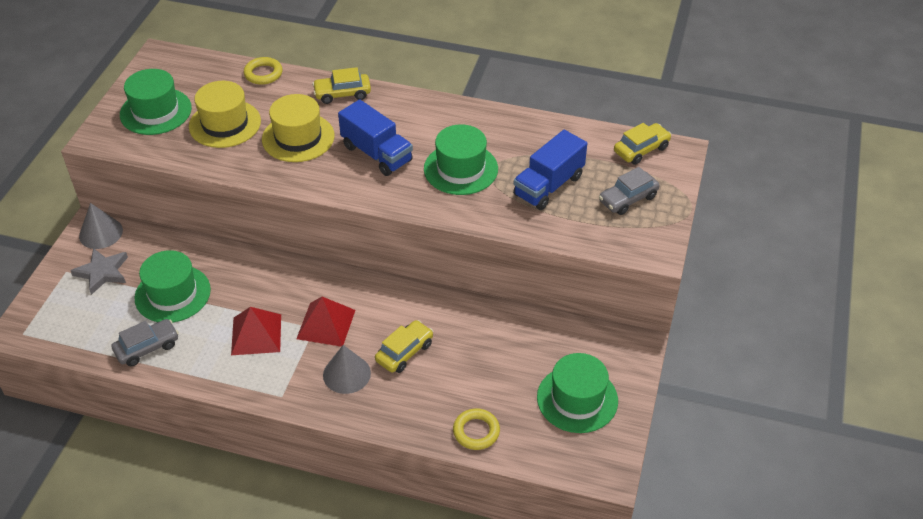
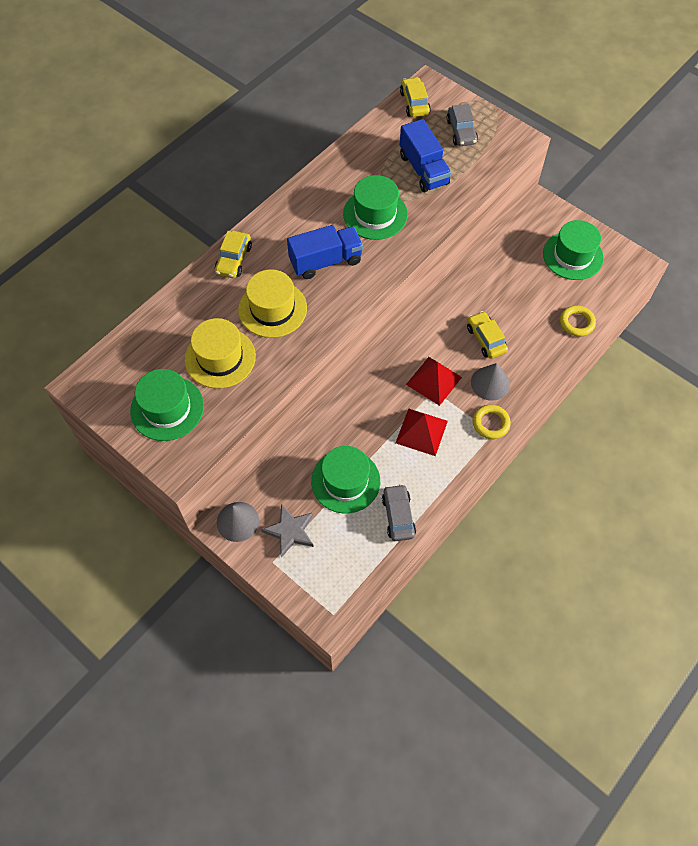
camera: 65 degrees left, 15 degrees up
(263, 74) = (167, 308): yellow ring -> yellow ring (490, 423)

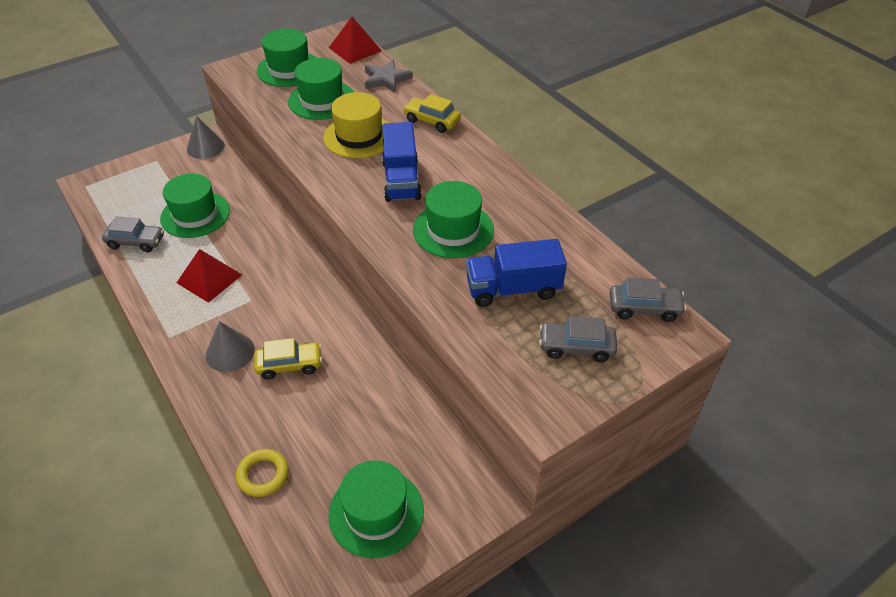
camera: 105 degrees right, 15 degrees down
(220, 358) = (322, 100): yellow hat -> green hat
(290, 531) = (174, 174): grey star -> grey star (386, 79)
(414, 103) = (644, 308): yellow car -> grey car
(434, 380) = (262, 303): red pyramid -> red pyramid (355, 49)
(490, 423) = (181, 338): yellow ring -> none

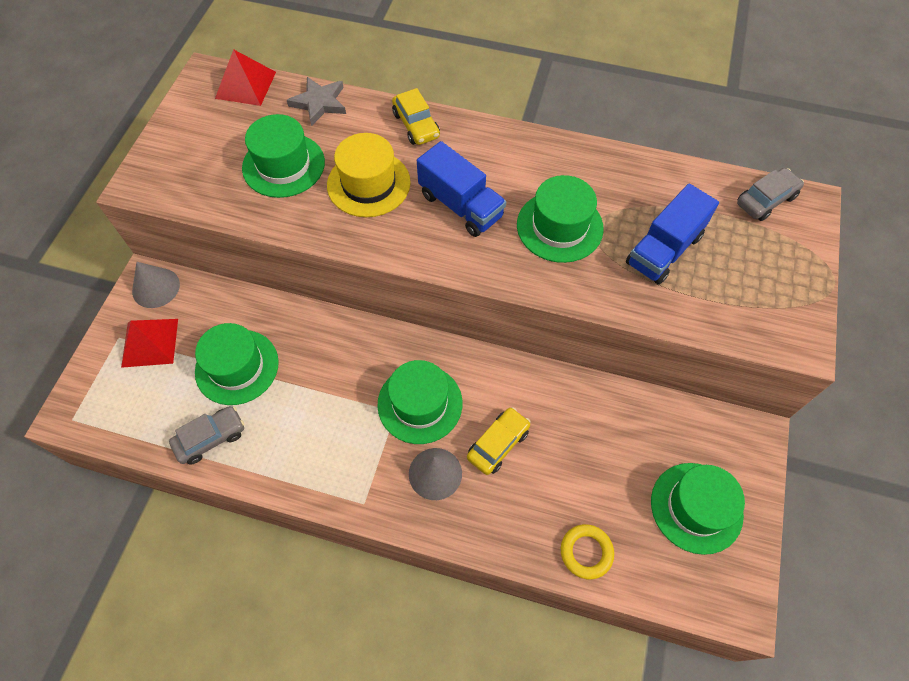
camera: 40 degrees left, 15 degrees up
(209, 278) = (331, 420): red pyramid -> red pyramid (150, 342)
(289, 69) = (204, 148): green hat -> green hat (420, 403)
(432, 121) = (416, 125): yellow car -> yellow car turned 105 degrees counterclockwise
(576, 347) = (758, 268): grey car -> none

